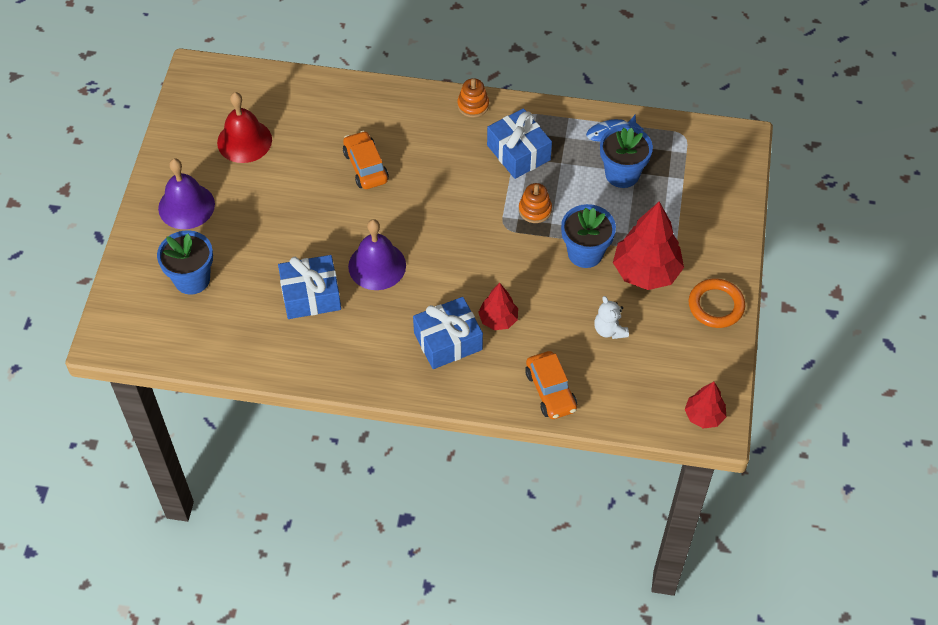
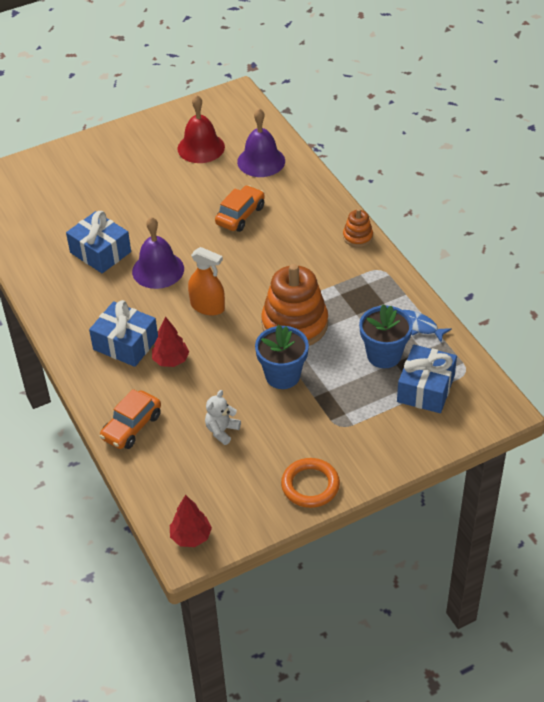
camera: 55 degrees right, 10 degrees down
(186, 206) = (119, 154): purple bell -> purple bell (261, 161)
(192, 279) = (61, 190): blue flower pot -> none
(457, 256) = (207, 306): none -> orange spray bottle
(518, 152) = (340, 285): blue gift -> blue gift (426, 389)
(535, 210) = (294, 324): orange stacking toy -> orange stacking toy, size x2.08
(646, 272) = (301, 422): red tree -> none

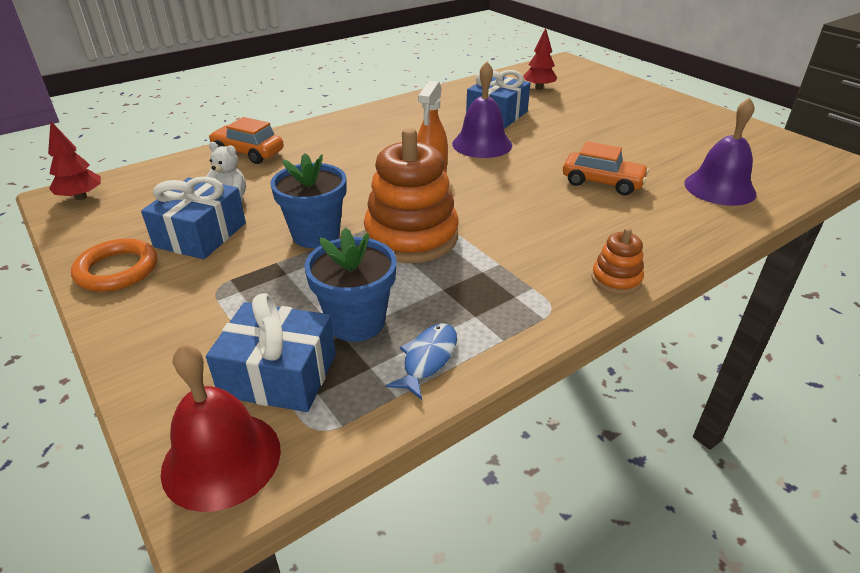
camera: 80 degrees right, 10 degrees down
(125, 344) = (366, 139): blue gift -> blue gift (201, 235)
(171, 360) = (342, 163): red tree -> red tree (538, 88)
(201, 147) = (708, 148): red bell -> red bell (221, 459)

